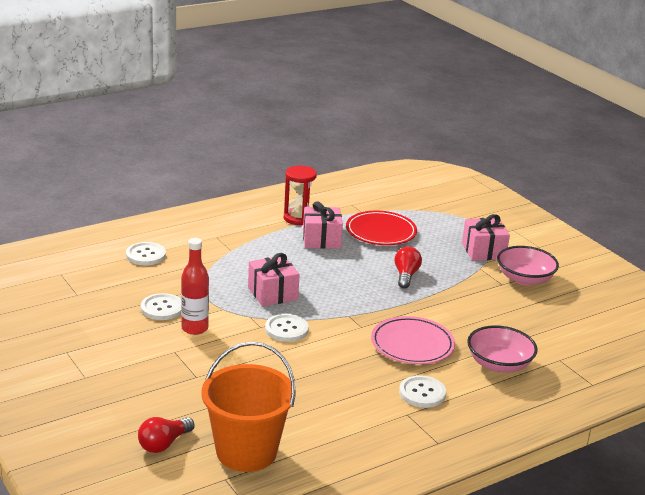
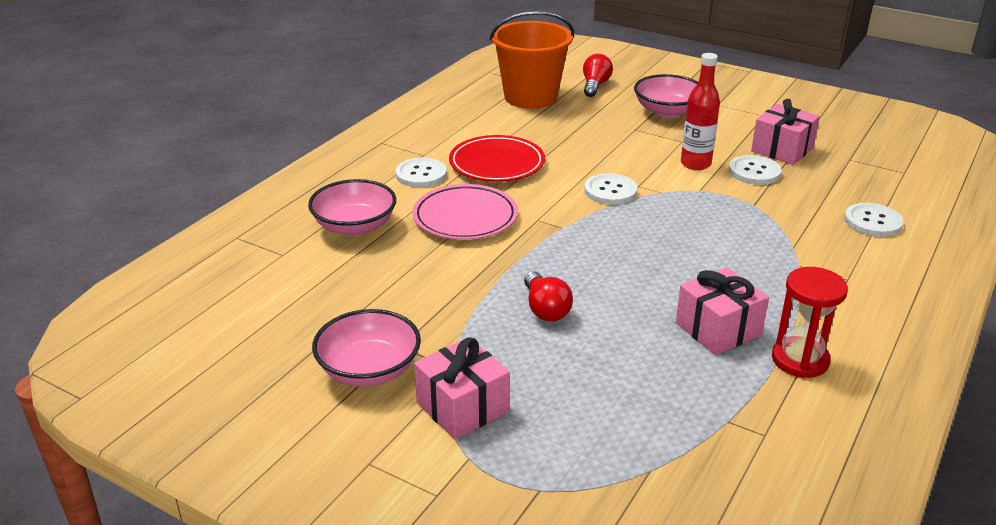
camera: 155 degrees right, 5 degrees up
(141, 386) = (667, 111): none -> pink bowl
(272, 293) = (674, 224): pink gift -> pink gift (782, 150)
(381, 232) = (654, 383): red plate -> red plate (497, 164)

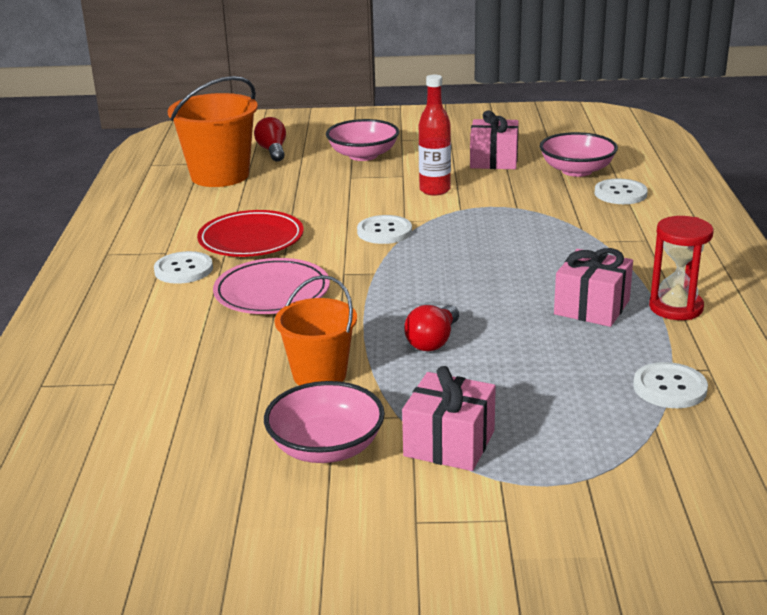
camera: 30 degrees left, 5 degrees down
(354, 226) = (165, 334): pink bowl -> pink bowl (577, 170)
(427, 304) = (319, 375): none -> orange bucket
(545, 309) = (433, 341): red light bulb -> red light bulb turned 75 degrees clockwise
(754, 172) = (490, 183): white button -> white button (669, 388)

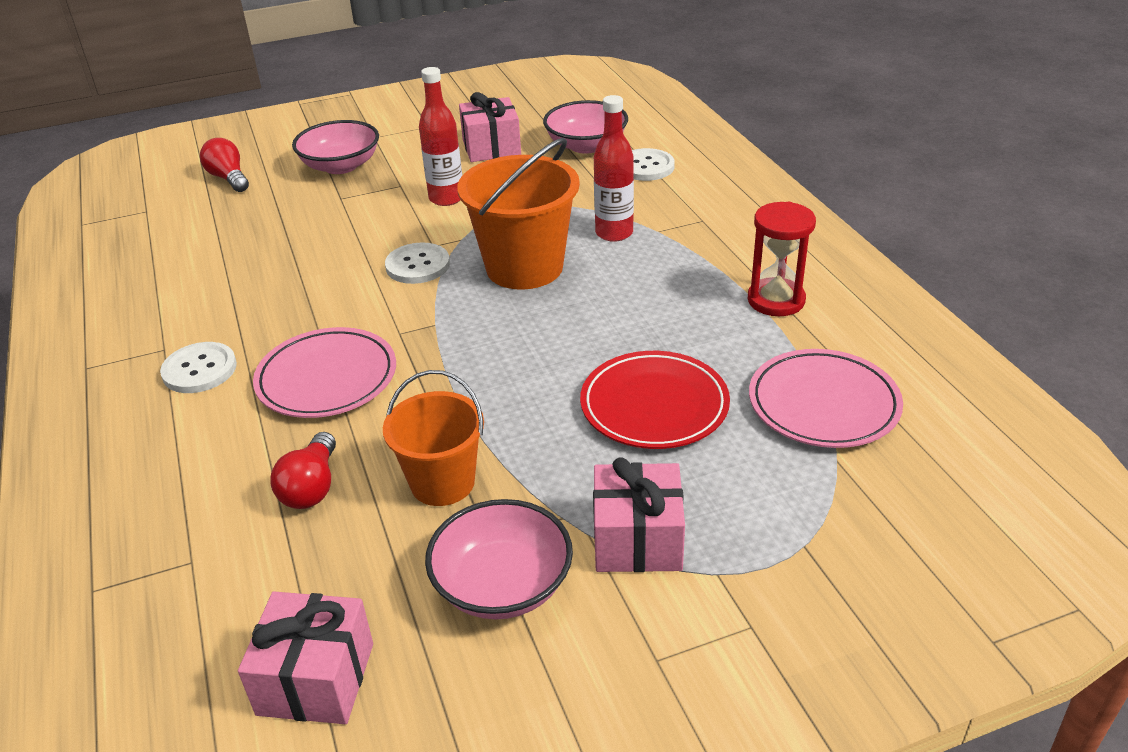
camera: 20 degrees left, 10 degrees up
(220, 175) = (179, 224): orange bucket -> orange bucket (524, 267)
(251, 239) = (263, 308): red plate -> red plate (654, 405)
(433, 341) = (548, 403): red light bulb -> red light bulb (311, 487)
(561, 236) = (614, 233): none -> red bottle
(591, 307) = (692, 319): pink gift -> pink gift (316, 679)
(669, 388) = (823, 404): white button -> pink plate

